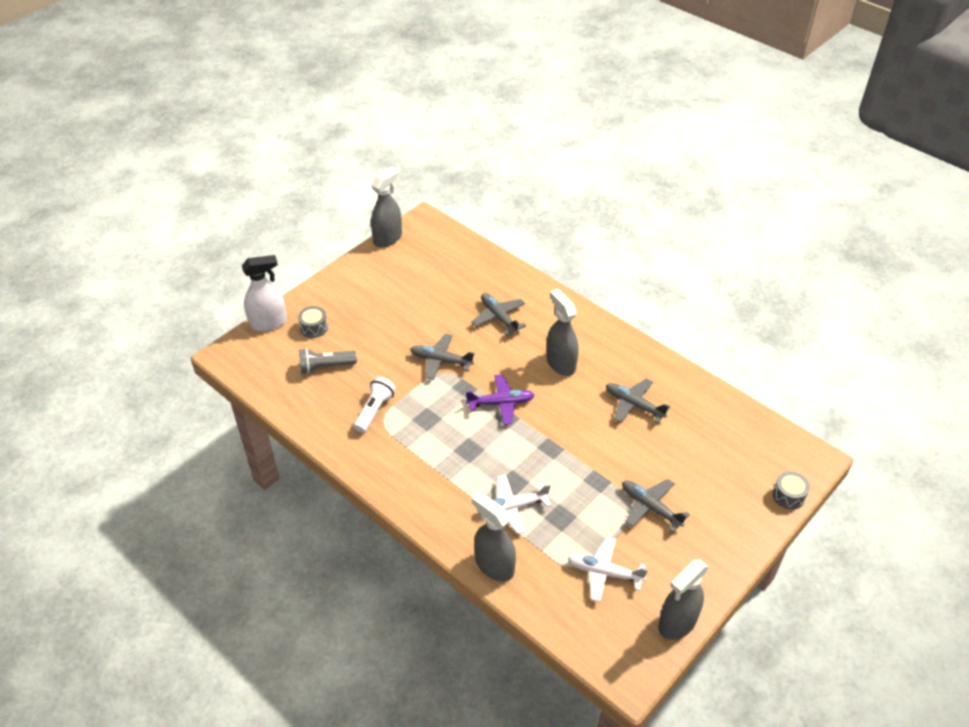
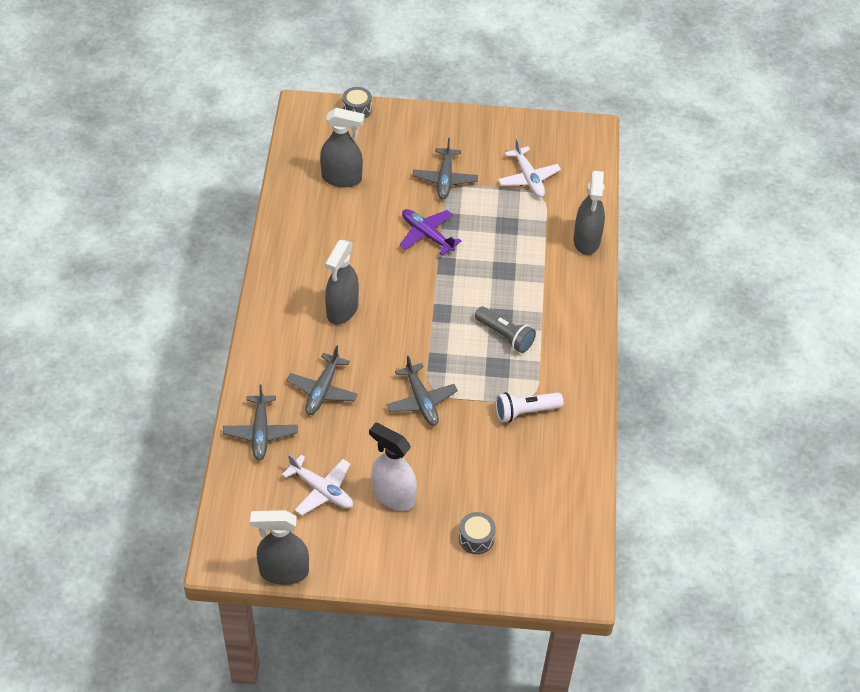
camera: 130 degrees left, 5 degrees up
(268, 323) = (507, 585): white spray bottle -> white spray bottle (393, 496)
(326, 367) = (514, 488): grey flashlight -> grey flashlight (505, 336)
(501, 403) = (429, 325): purple plane -> purple plane (427, 235)
(512, 507) = (527, 258): white plane -> white plane (321, 490)
(634, 405) = (346, 236): grey plane -> grey plane (260, 432)
(677, 623) = (528, 125): grey spray bottle -> grey spray bottle (342, 178)

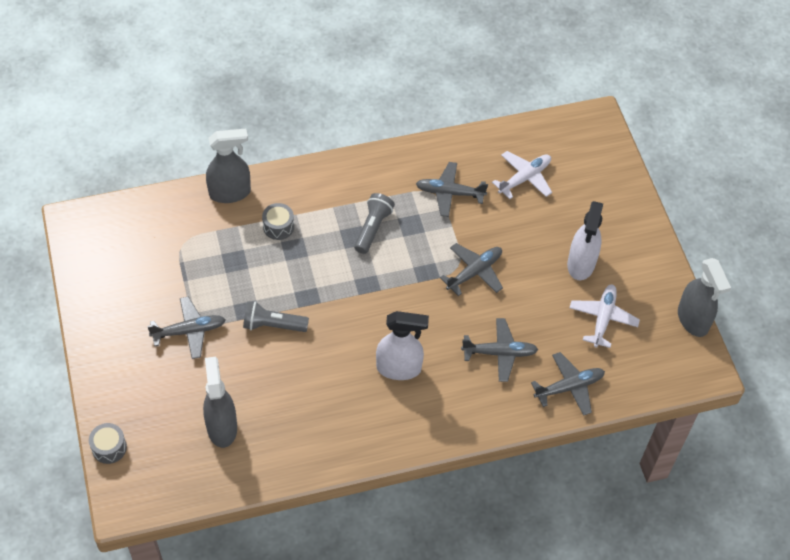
camera: 110 degrees left, 5 degrees up
(342, 310) = (399, 368): grey spray bottle -> white spray bottle
(427, 235) = (273, 325): purple plane -> grey flashlight
(476, 538) = (590, 196): grey drum -> grey drum (278, 226)
(525, 411) = (449, 193): white flashlight -> grey plane
(528, 178) = (162, 259): white plane -> white plane (524, 178)

